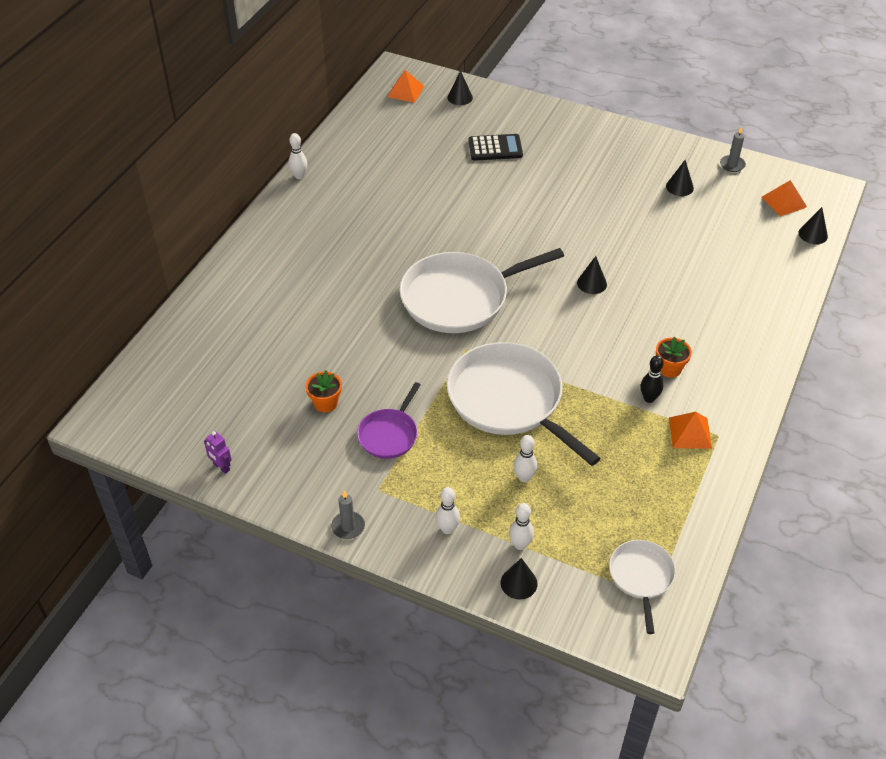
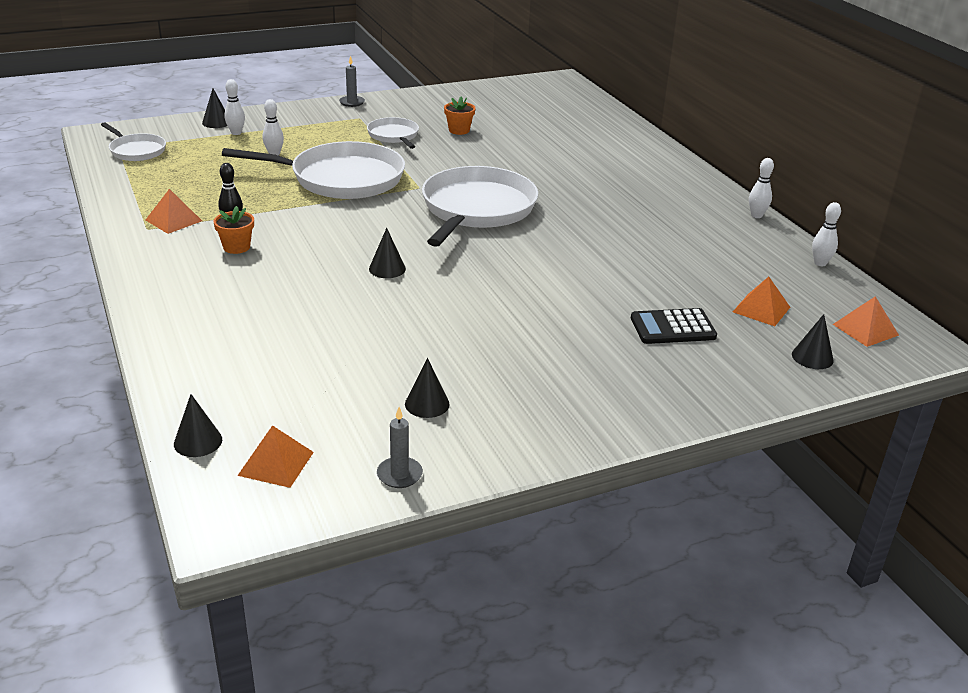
camera: 130 degrees right, 15 degrees down
(221, 467) = (463, 92): purple robot -> none
(389, 434) = (394, 136): purple pan -> white pan
(431, 129) = (761, 309): none -> orange pyramid
(447, 529) = (292, 122): white bowling pin -> white bowling pin (820, 263)
(495, 148) = (672, 327): black calculator -> black calculator turned 45 degrees clockwise

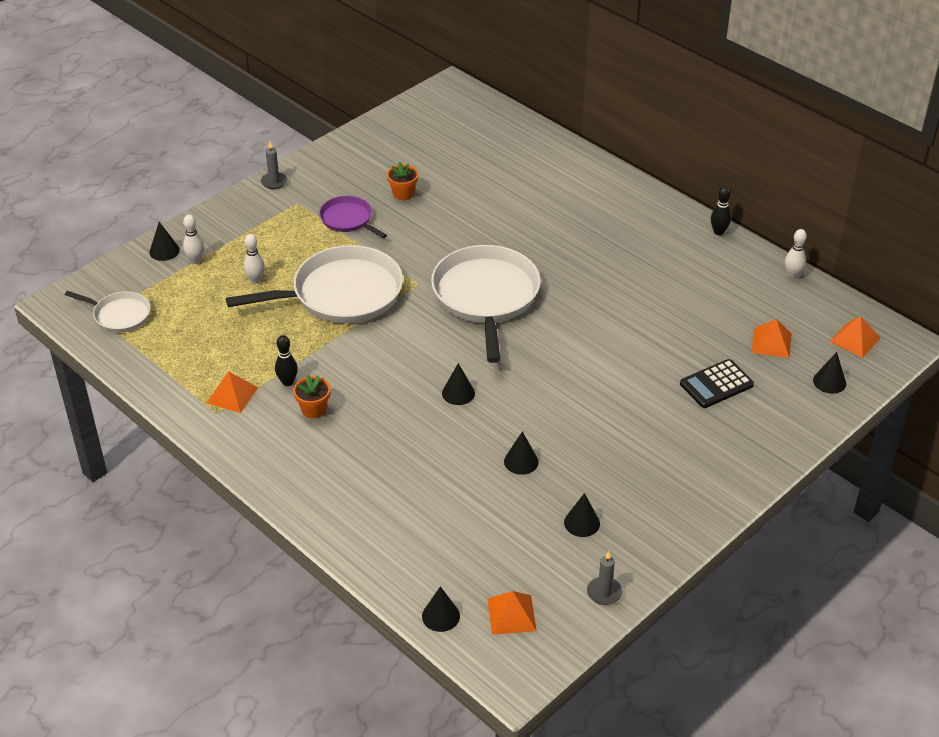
camera: 20 degrees left, 10 degrees up
(394, 136) = (348, 219): white pan -> purple pan
(404, 335) = (521, 461): none -> black cone
(756, 215) = (718, 232): white bowling pin -> black bowling pin

